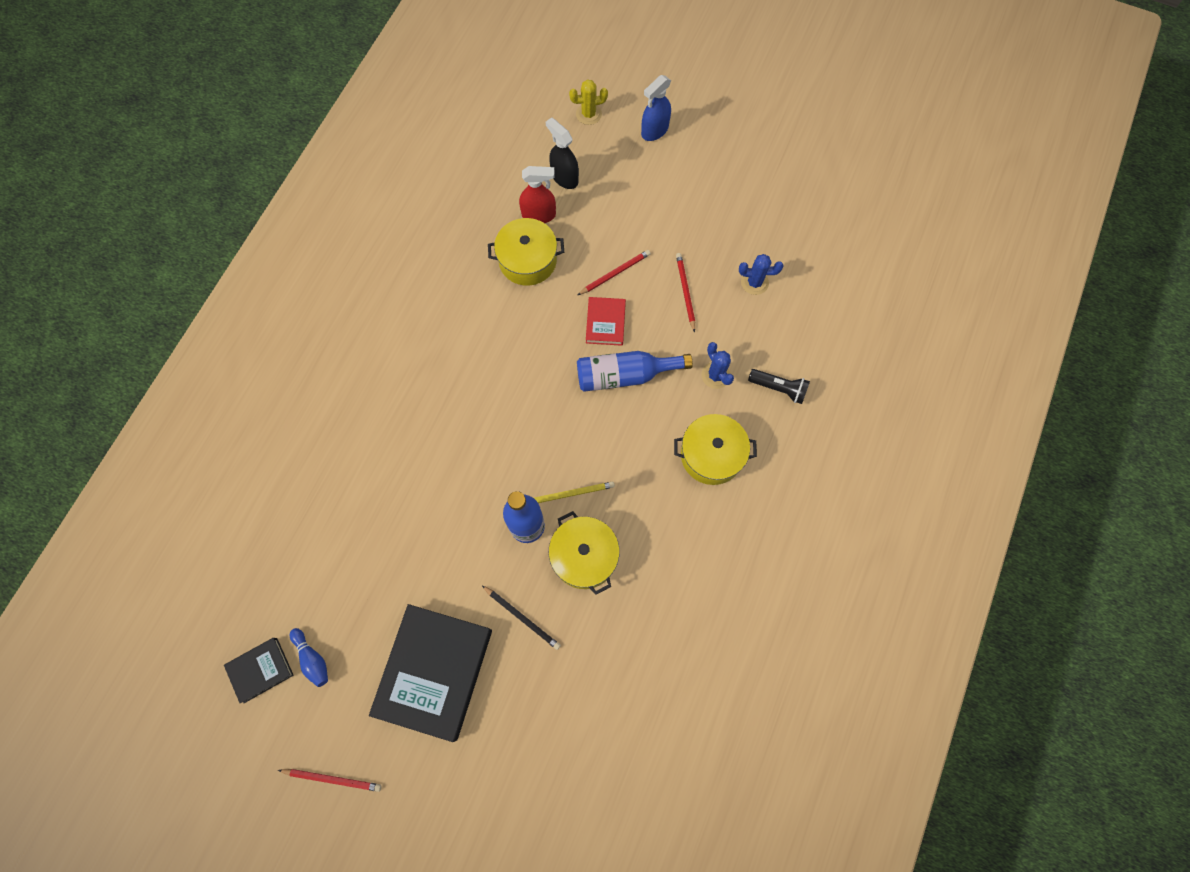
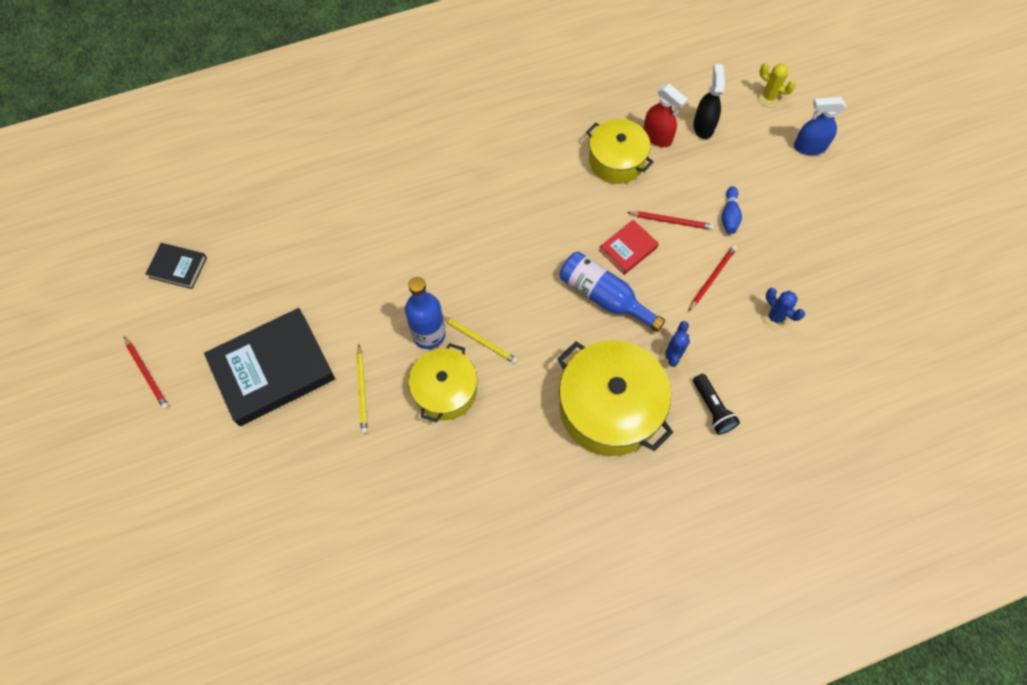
camera: 45 degrees right, 5 degrees down
(312, 659) = (212, 290): blue bowling pin -> blue bowling pin (729, 215)
(522, 617) = (362, 390): black pencil -> yellow pencil
(711, 455) = (609, 408): yellow pot -> yellow pot, size x1.57

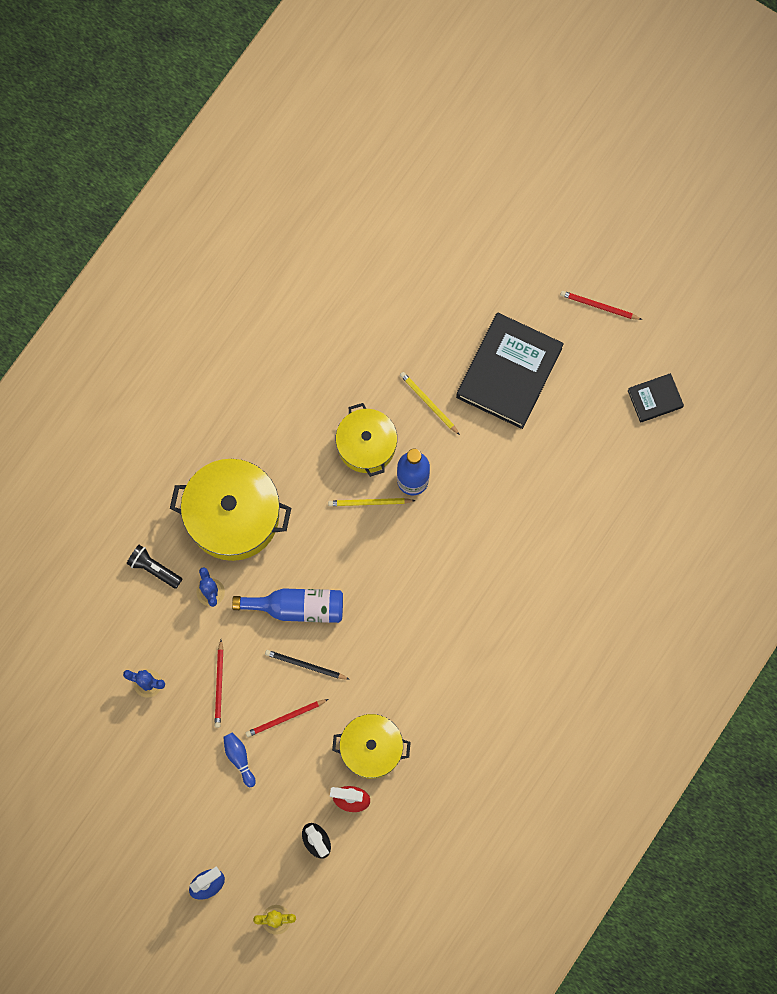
camera: 145 degrees right, 10 degrees up
(628, 249) = (305, 665): red book -> black pencil

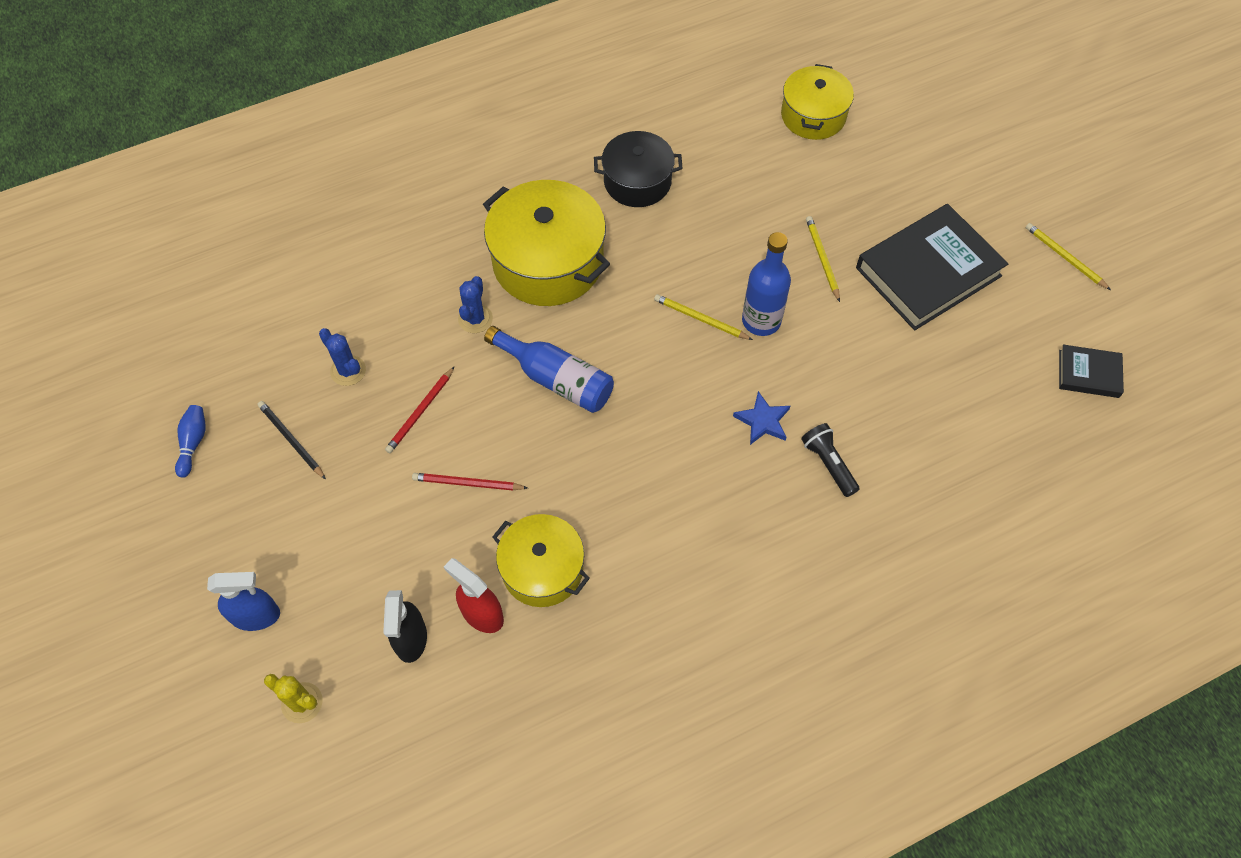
camera: 30 degrees right, 15 degrees down
(154, 569) = (434, 269): black flashlight -> black flashlight (828, 464)
(239, 758) = (388, 498): blue bowling pin -> blue bowling pin (193, 443)
(257, 408) = (637, 181): none -> black pot
(305, 665) = (526, 441): black pencil -> black pencil (291, 440)
(366, 445) = (731, 265): yellow pot -> yellow pot (813, 115)
(455, 560) = (763, 421): none -> blue star
(599, 306) = (1064, 257): red pencil -> yellow pencil

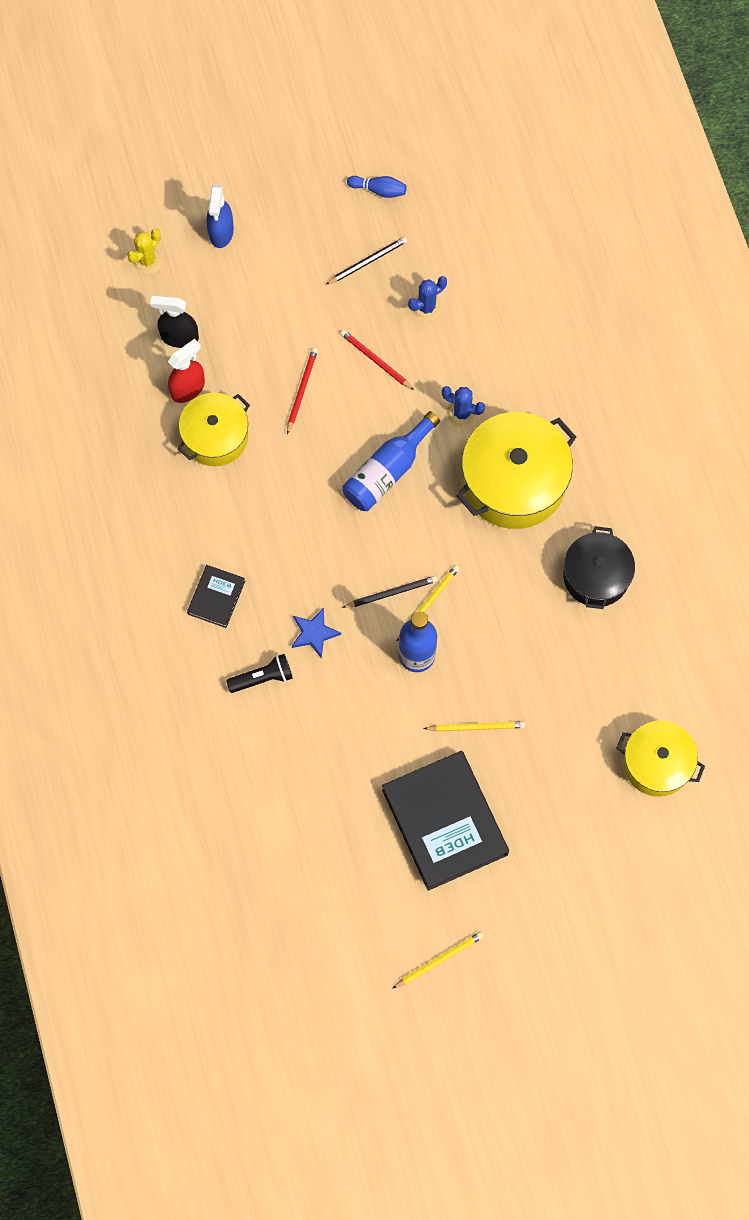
camera: 100 degrees right, 10 degrees up
(697, 354) = (391, 593): none -> black pencil
(1088, 374) = (307, 934): black book -> black book (216, 597)

